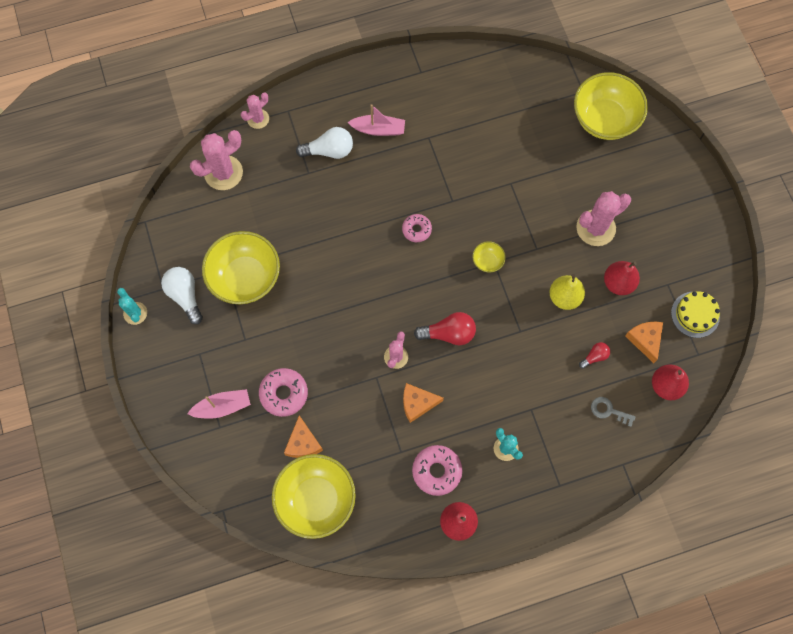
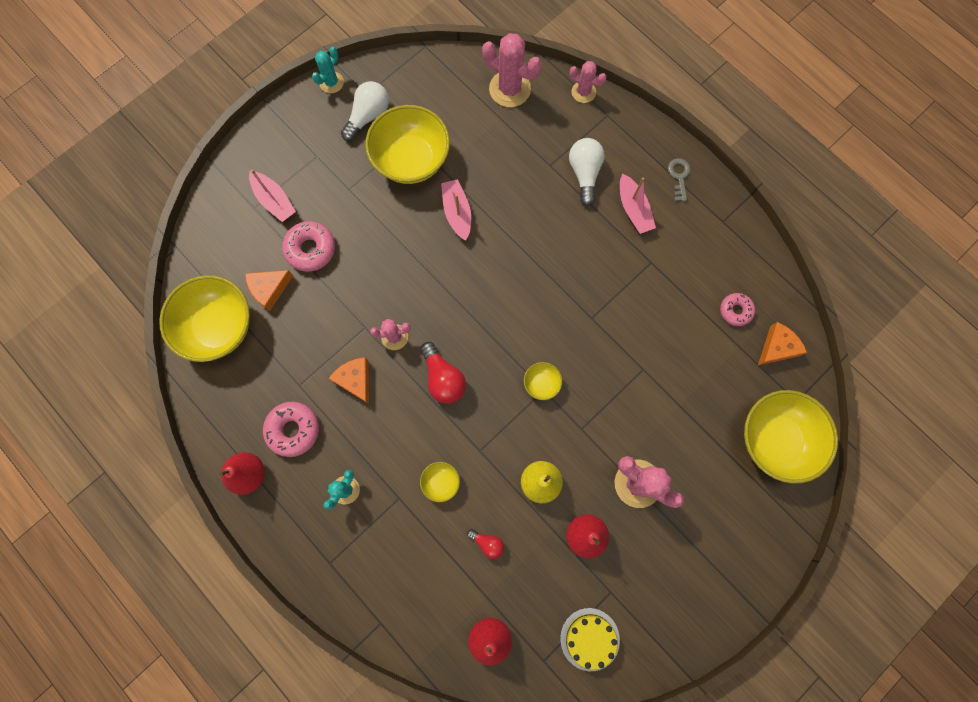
camera: 65 degrees right, 5 degrees up
(312, 262) = (457, 212): none -> pink boat
(329, 151) = (584, 173): white light bulb -> white light bulb turned 150 degrees counterclockwise
(416, 230) = (541, 296): pink donut -> pink donut (735, 311)
(532, 371) = (441, 482): none -> yellow bowl
(608, 411) = (433, 583): grey key -> grey key (679, 177)
(645, 340) = (532, 592): orange cheese -> orange cheese (777, 348)

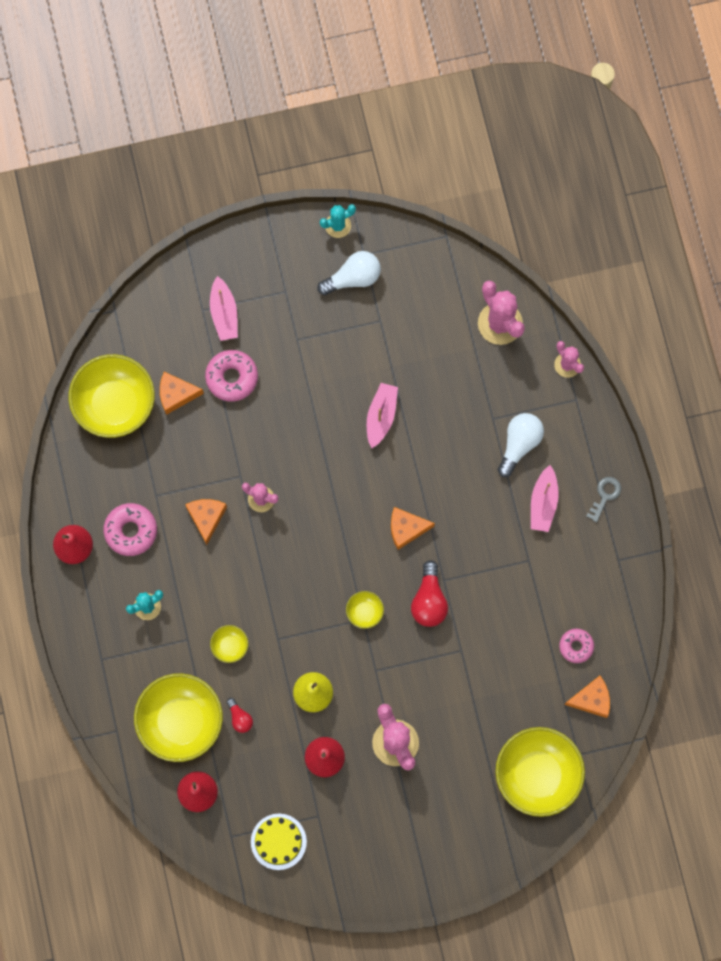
camera: 30 degrees right, 0 degrees up
(411, 160) = (368, 343): yellow bowl -> yellow bowl (181, 721)
(443, 378) = (282, 559): red light bulb -> red light bulb (429, 601)
(534, 293) = (406, 529): none -> orange cheese

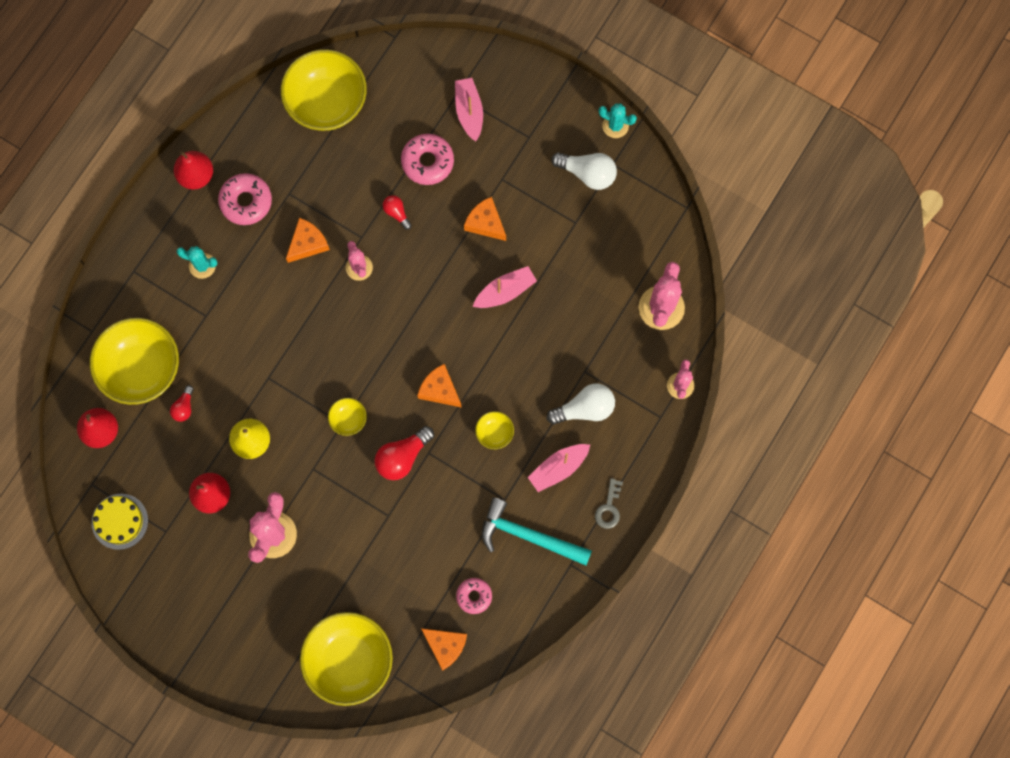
camera: 45 degrees right, 0 degrees up
(176, 394) = (376, 136): orange cheese -> orange cheese (485, 223)
(224, 313) = (469, 111): pink boat -> pink boat turned 135 degrees clockwise
(230, 646) = (230, 349): yellow bowl -> yellow bowl (494, 433)
(247, 435) = (396, 213): none -> red light bulb
(570, 569) = (528, 536): none -> turquoise hammer
(604, 496) = (609, 508): grey key -> grey key turned 120 degrees clockwise

